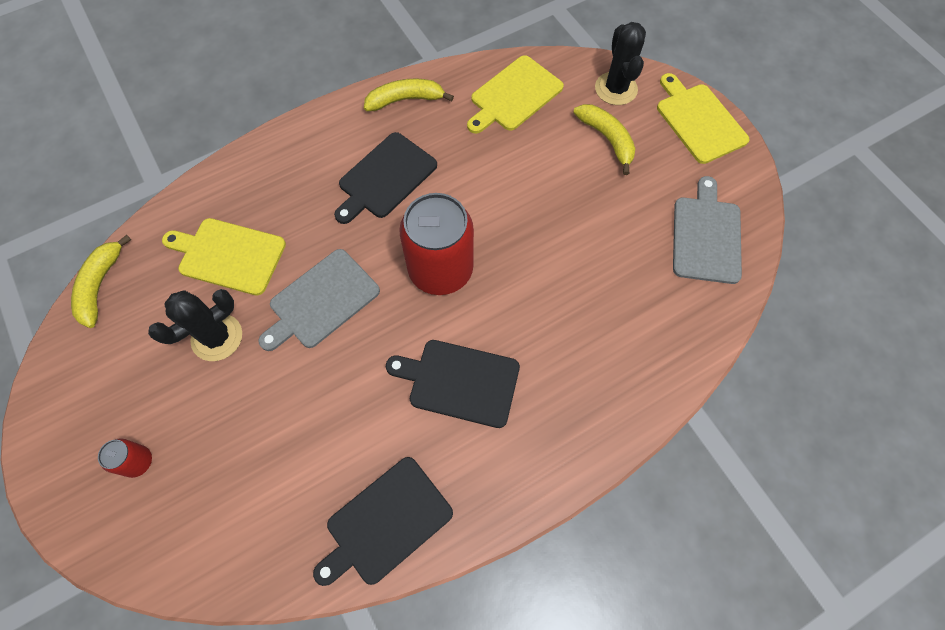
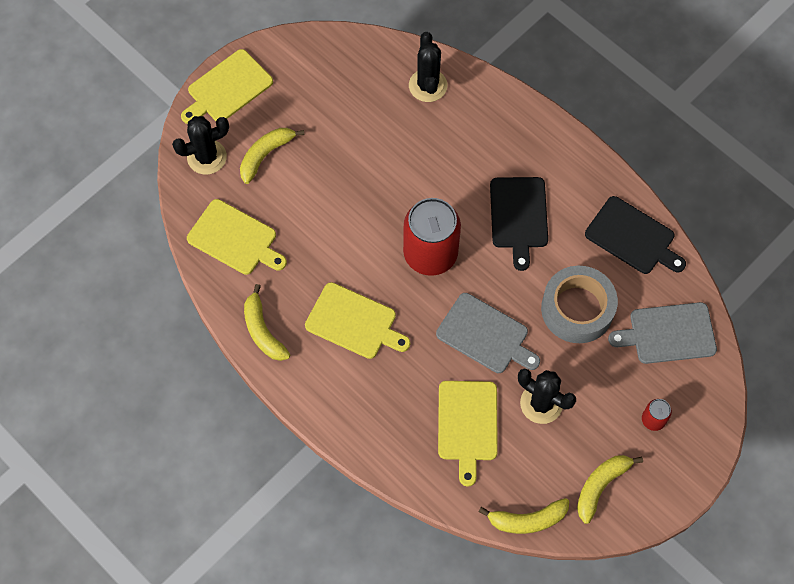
camera: 105 degrees left, 0 degrees up
(94, 373) = (601, 486): none -> yellow banana
(313, 415) = (577, 309): none -> grey tape
(385, 178) = (354, 322): black cutting board -> yellow cutting board
(671, 324) = (428, 85): none -> black cactus
(706, 236) = (343, 71): grey cutting board -> grey cutting board (668, 333)

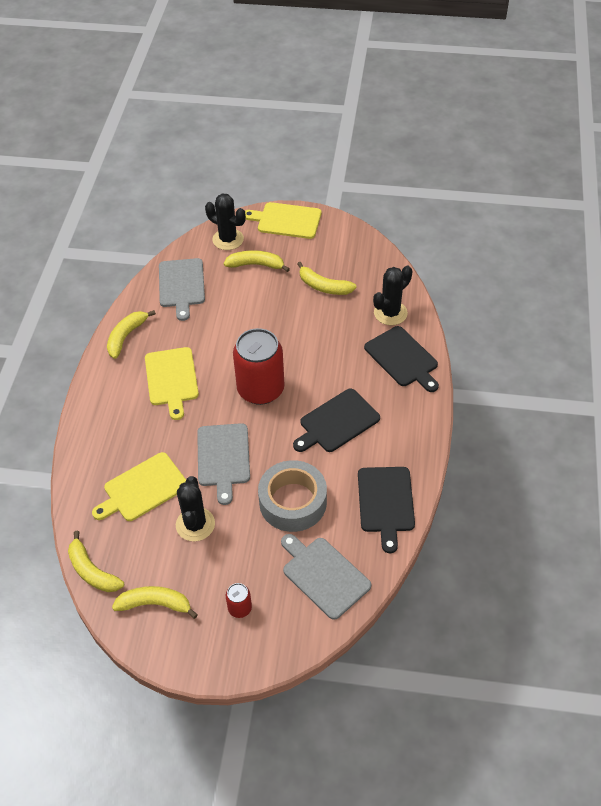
camera: 55 degrees right, 15 degrees down
(235, 239) = (181, 285): yellow cutting board -> grey cutting board
(346, 116) = (324, 286): none -> yellow banana
(489, 114) = (403, 358): none -> black cutting board

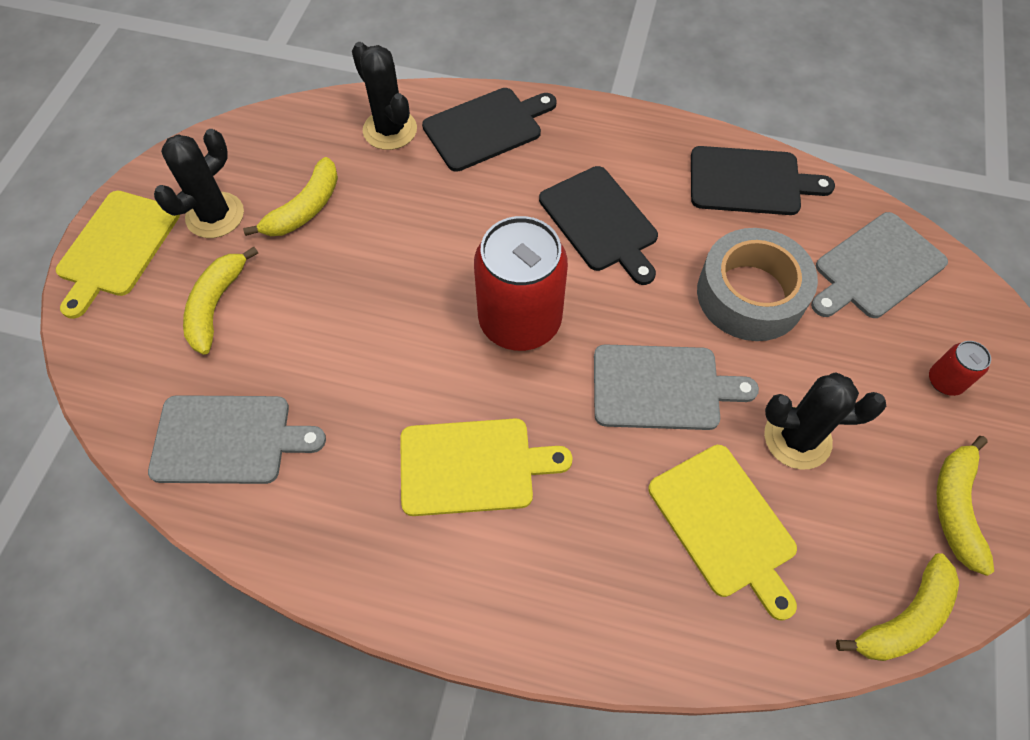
camera: 85 degrees left, 10 degrees up
(126, 336) = (343, 553): yellow banana -> none
(228, 239) = (128, 348): black cactus -> black cactus (215, 215)

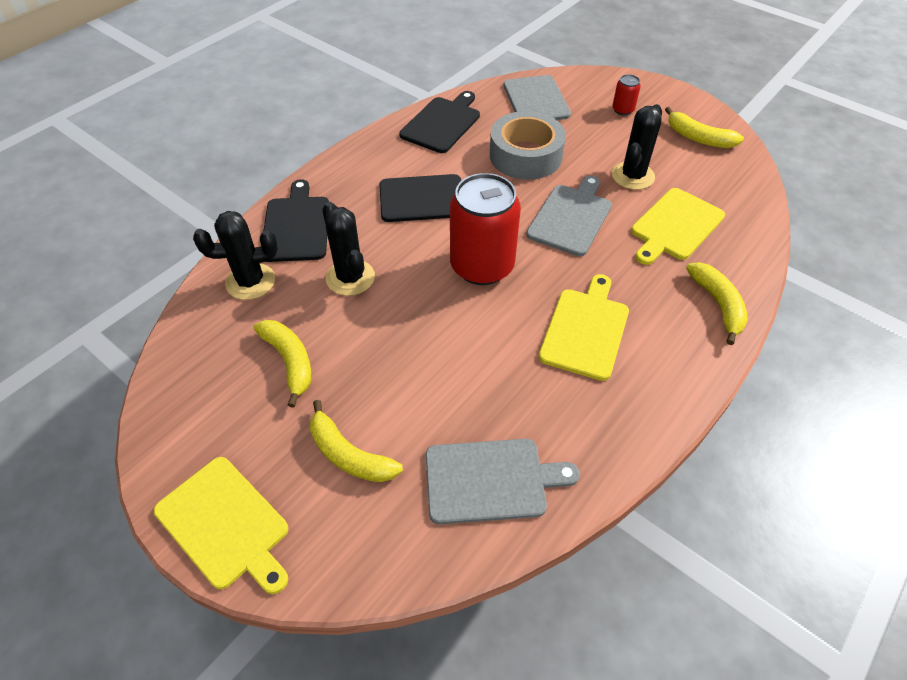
camera: 65 degrees left, 10 degrees down
(215, 215) = (247, 430): black cactus -> black cactus (350, 278)
(228, 439) = (490, 480): grey cutting board -> grey cutting board turned 60 degrees clockwise
(724, 524) = (675, 226): yellow cutting board -> yellow cutting board turned 135 degrees clockwise
(904, 618) = (753, 181): yellow banana -> yellow banana (717, 304)

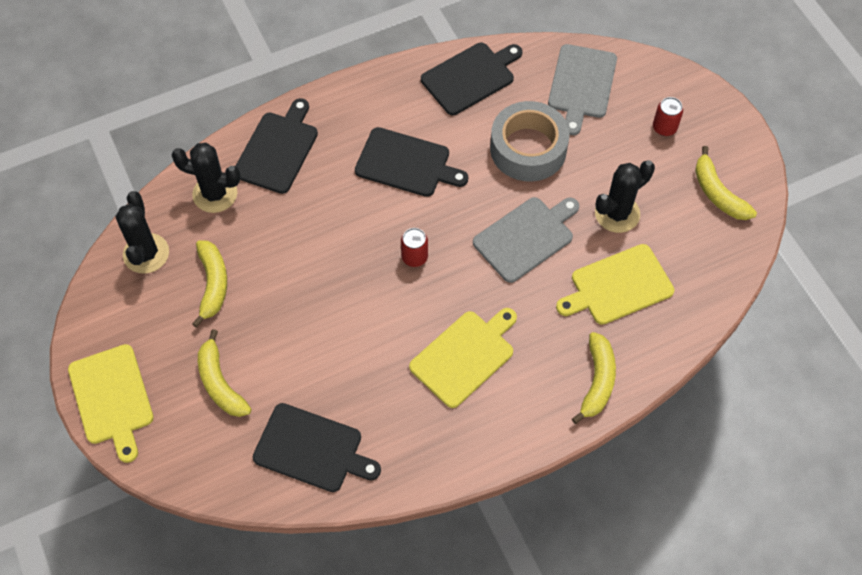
camera: 25 degrees right, 10 degrees up
(350, 278) = (297, 223): black cactus -> black cactus (146, 253)
(482, 266) = (414, 257): red can -> red can, size x0.43
(490, 480) = (312, 449): grey cutting board -> black cutting board

